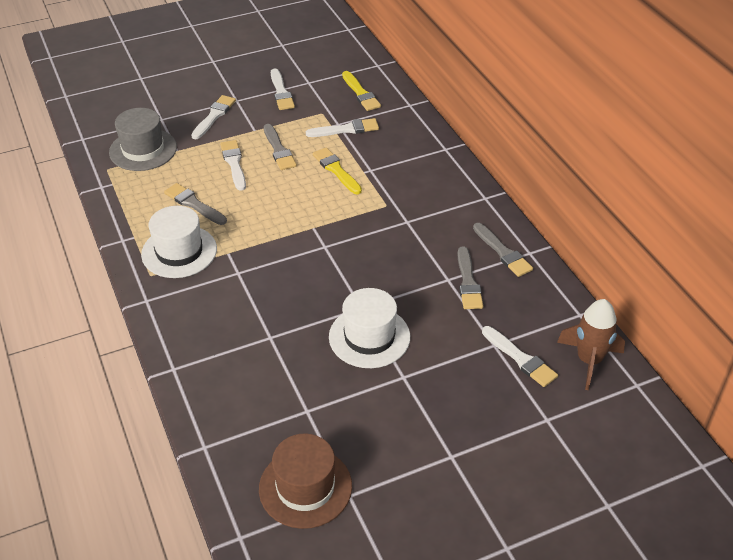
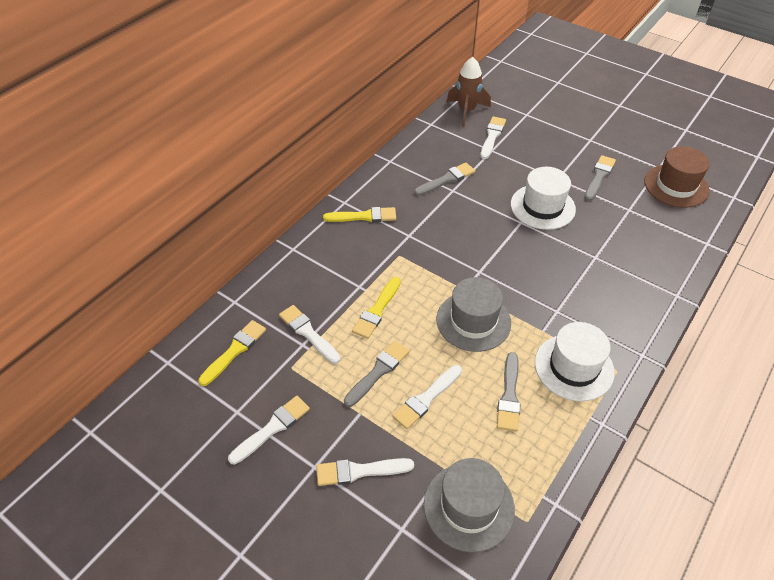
camera: 120 degrees left, 5 degrees up
(276, 217) = (473, 321): none -> grey hat
(455, 203) = (364, 216): none -> yellow brush
(503, 252) = (401, 173): grey brush -> grey brush (599, 177)

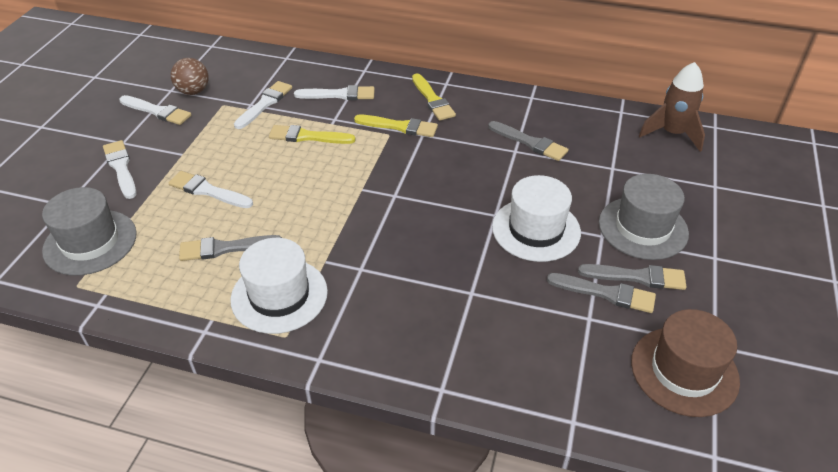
camera: 70 degrees right, 5 degrees down
(234, 351) = (232, 72): yellow brush -> yellow brush (399, 127)
(252, 390) = (193, 91): none -> brown ball
(378, 372) = (232, 154): grey brush -> grey brush (606, 293)
(473, 321) = (319, 204): grey hat -> grey hat (643, 228)
(492, 136) = (640, 163): white brush -> white brush (339, 95)

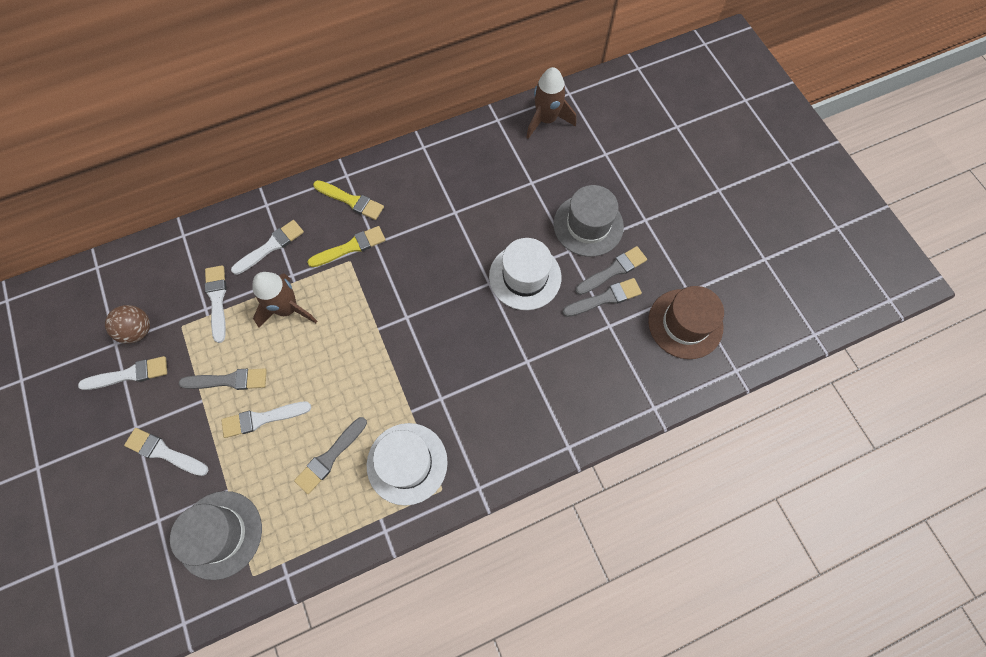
camera: 40 degrees left, 25 degrees up
(307, 137) = (288, 309): yellow brush -> brown rocket
(530, 142) = (459, 196): grey brush -> grey brush (229, 380)

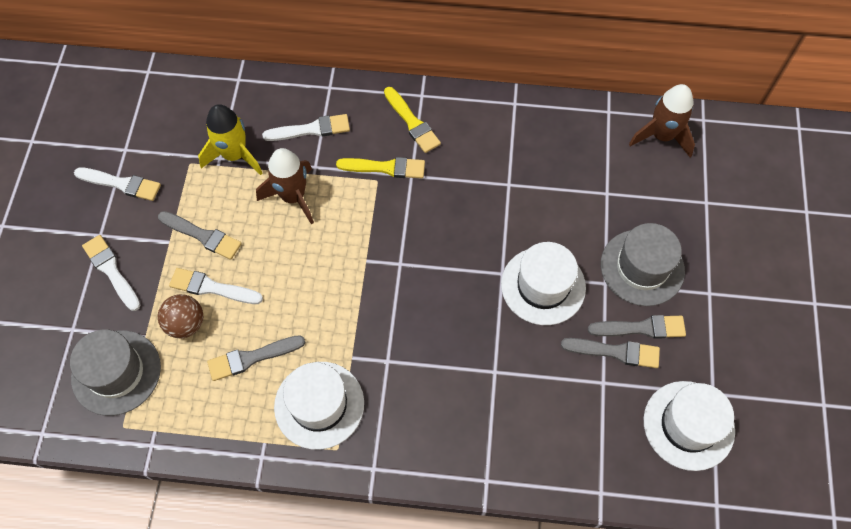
camera: 30 degrees right, 5 degrees down
(138, 330) = (151, 148): brown ball -> brown ball (186, 324)
(217, 300) = (235, 155): white brush -> yellow rocket
(685, 323) = (688, 425): brown hat -> white hat

